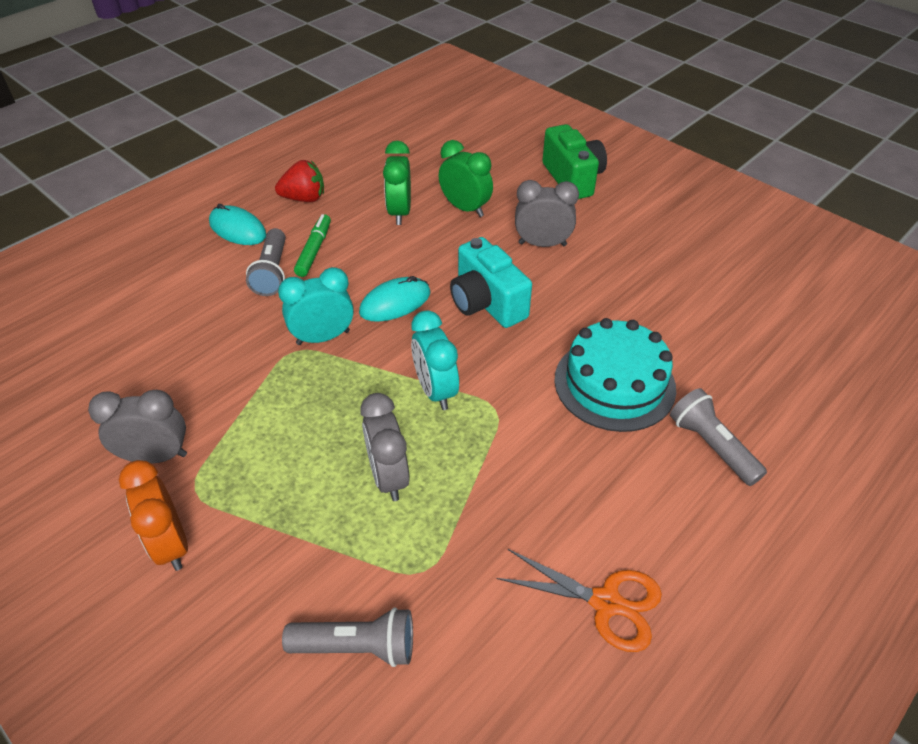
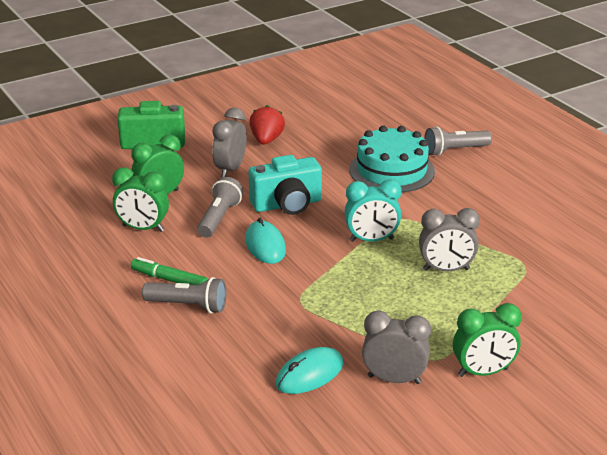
camera: 75 degrees left, 15 degrees down
(156, 456) = (394, 379): grey clock -> grey clock turned 90 degrees clockwise
(170, 544) = (483, 372): orange clock -> green clock
(237, 229) = (105, 323): turquoise mouse -> turquoise mouse (309, 374)
(304, 198) = (82, 279): red strawberry -> red strawberry (266, 140)
(323, 337) = (290, 285): turquoise clock -> none
(357, 646) = (575, 296): grey flashlight -> grey flashlight (219, 218)
(606, 603) = (556, 207): orange scissors -> none

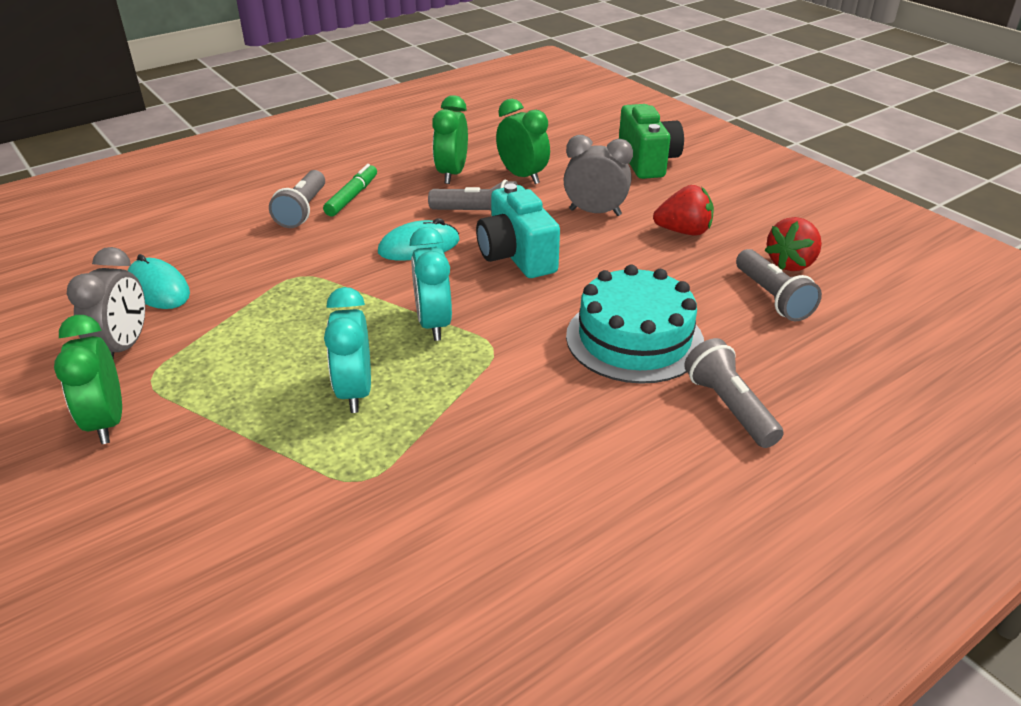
camera: 85 degrees right, 5 degrees up
(314, 112) = (791, 263): none -> red strawberry
(351, 123) = (772, 297): none -> grey flashlight
(446, 270) = (355, 392): grey clock -> turquoise clock

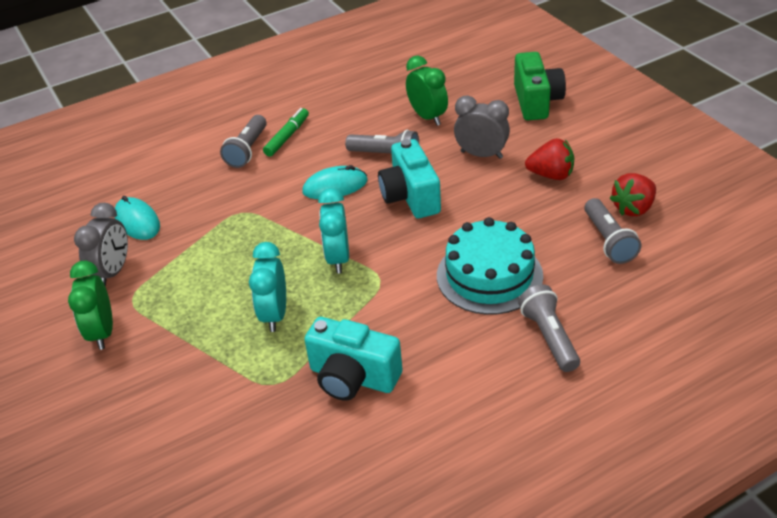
camera: 10 degrees right, 5 degrees up
(452, 174) = (370, 114): green clock -> none
(474, 466) = (353, 377): none -> turquoise camera

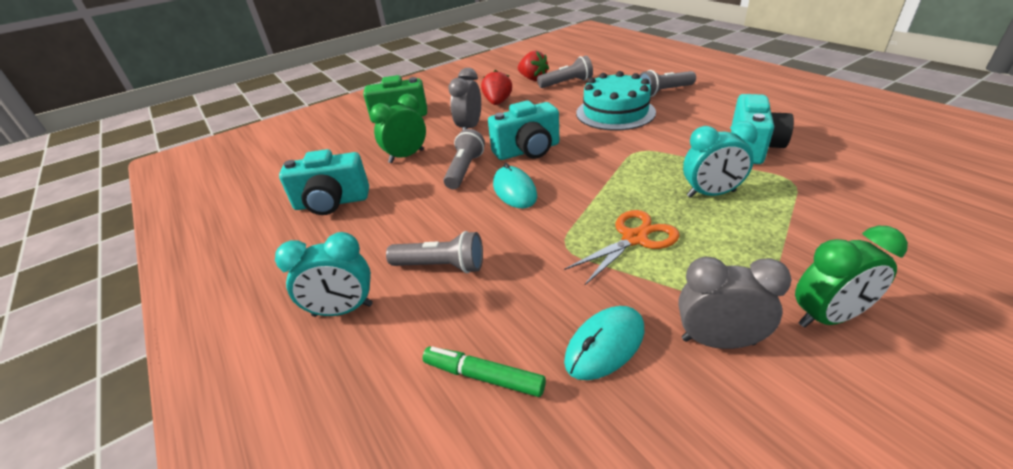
camera: 95 degrees left, 5 degrees down
(232, 251) = (634, 238): none -> orange scissors
(287, 137) = (419, 237): green marker -> green marker (483, 376)
(338, 258) = (620, 173): turquoise clock -> turquoise clock (343, 310)
(358, 87) = (332, 202): none -> turquoise camera

